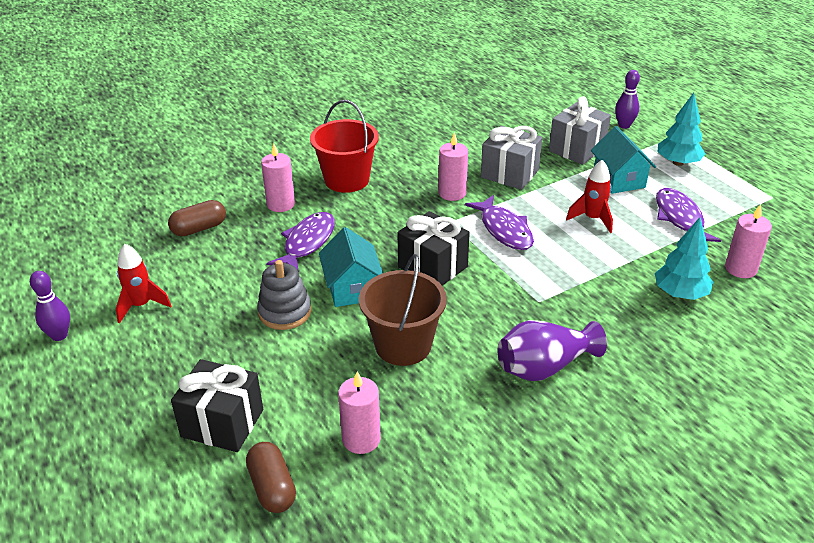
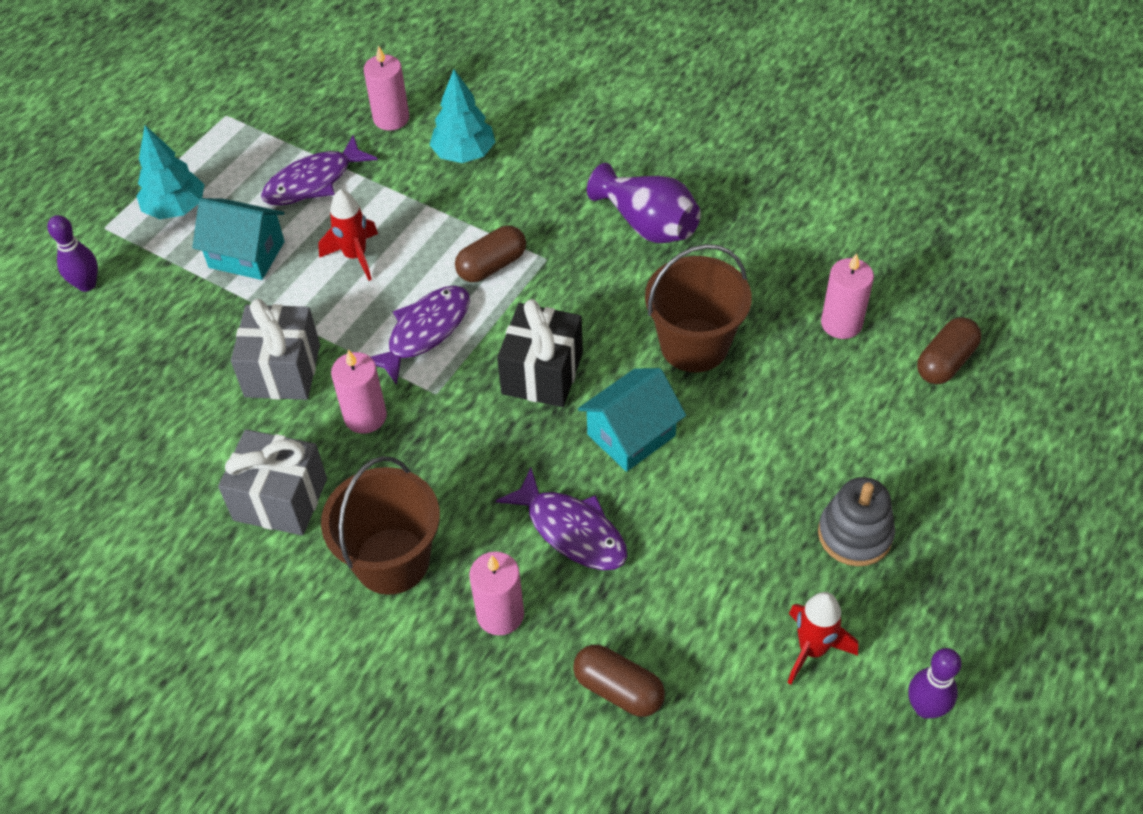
camera: 115 degrees left, 15 degrees up
(222, 423) = (910, 444): black gift -> none
(285, 312) = (717, 481): grey stacking toy -> grey stacking toy (855, 534)
(307, 243) = (571, 530): purple fish -> purple fish turned 135 degrees counterclockwise
(346, 180) = (392, 561): red bucket -> brown bucket
(547, 273) = (491, 265): none -> brown capsule
(577, 149) = (180, 317): grey gift -> grey gift (280, 499)
(619, 179) = (246, 254): turquoise house -> turquoise house turned 60 degrees clockwise

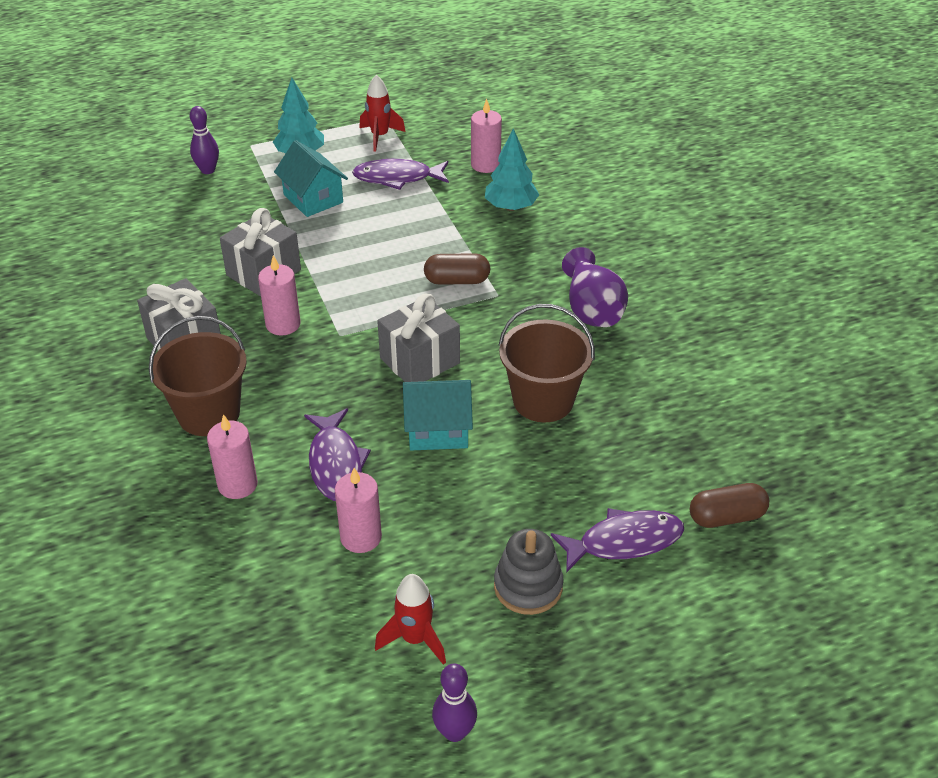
camera: 35 degrees right, 10 degrees down
(355, 256) = (376, 232): red rocket -> red rocket (380, 136)
(424, 332) = (371, 296): purple fish -> purple fish (624, 541)
(542, 373) = (420, 361): black gift -> grey gift
(618, 689) = (260, 576): brown capsule -> none
(841, 323) = (670, 446): pink candle -> pink candle (361, 537)

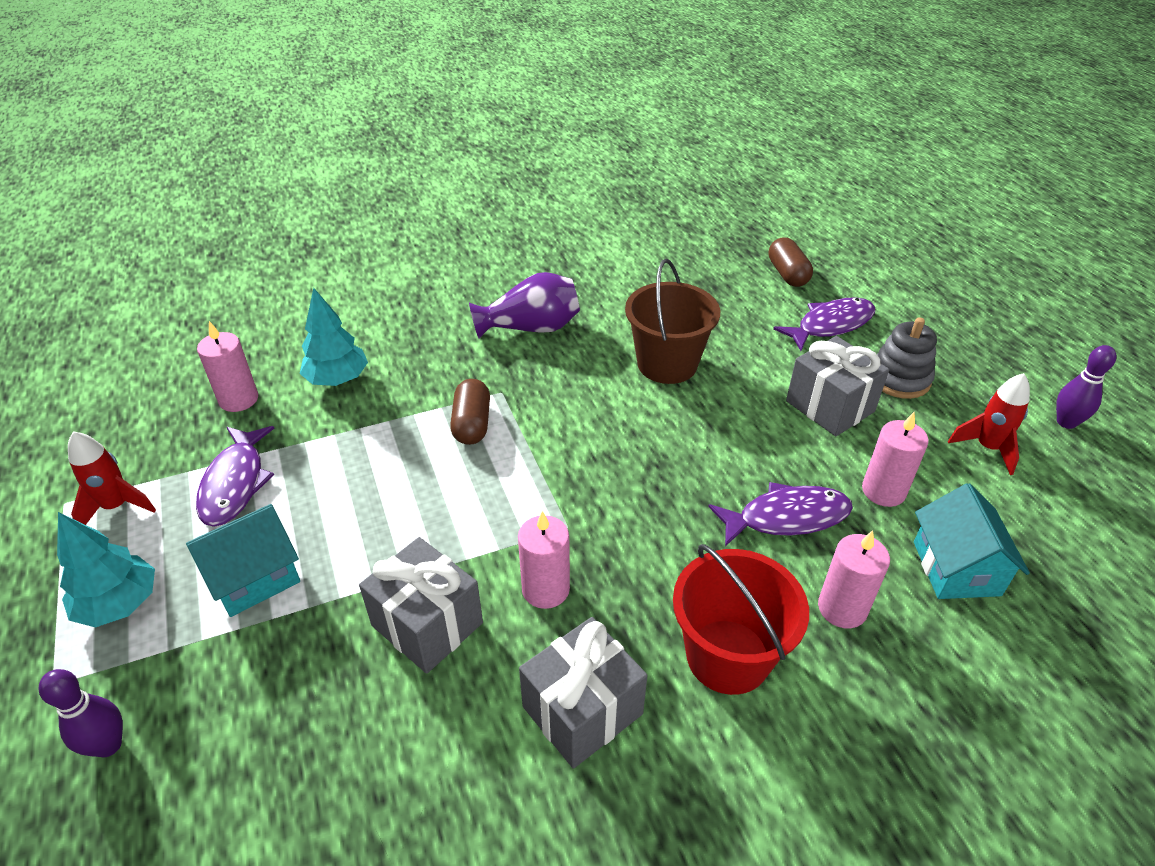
camera: 90 degrees left, 0 degrees up
(209, 414) = (728, 656): brown bucket -> red bucket
(420, 361) = (613, 453): grey gift -> grey gift (830, 406)
(438, 430) = (720, 437): turquoise house -> turquoise house (956, 568)
(624, 541) = (830, 325): purple fish -> purple fish turned 75 degrees clockwise

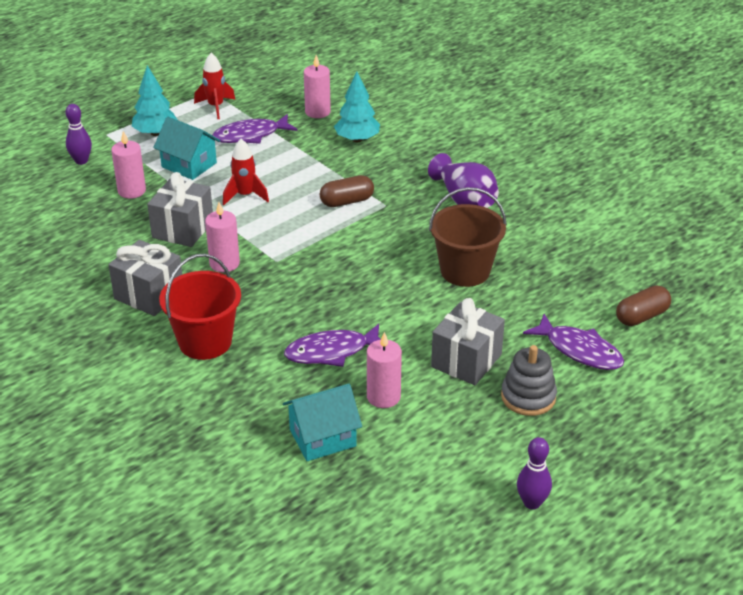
camera: 70 degrees right, 5 degrees down
(786, 517) = (332, 352): purple fish -> purple fish turned 105 degrees clockwise
(842, 608) = (262, 385): pink candle -> pink candle (132, 191)
(987, 448) = (466, 452): red rocket -> red rocket (245, 195)

